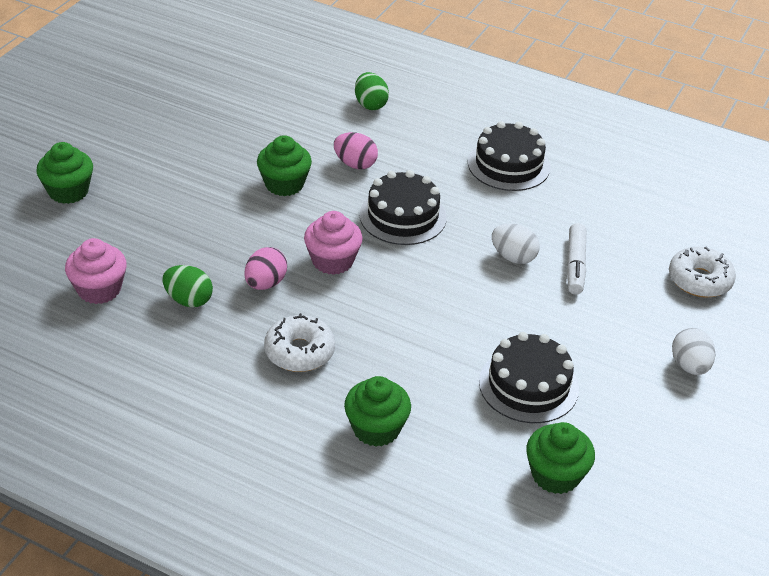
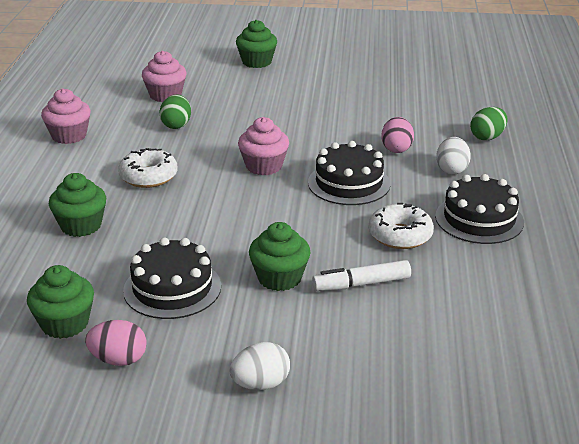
camera: 70 degrees right, 10 degrees down
(148, 398) = (69, 136): none -> pink cupcake
(265, 283) = (215, 147): pink egg -> pink egg (119, 360)
(284, 184) = (339, 127): green cupcake -> green cupcake (279, 278)
(513, 257) = (342, 247): white egg -> white egg (451, 170)
(699, 280) = (408, 371): white donut -> white donut (400, 235)

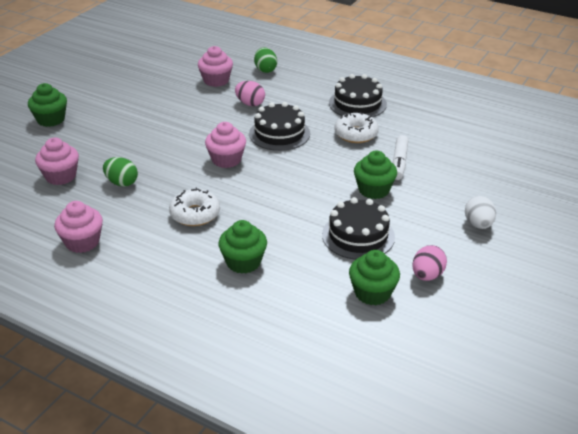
camera: 65 degrees left, 5 degrees up
(425, 116) = (216, 80): none -> pink cupcake
(451, 170) = (294, 94): white egg -> none

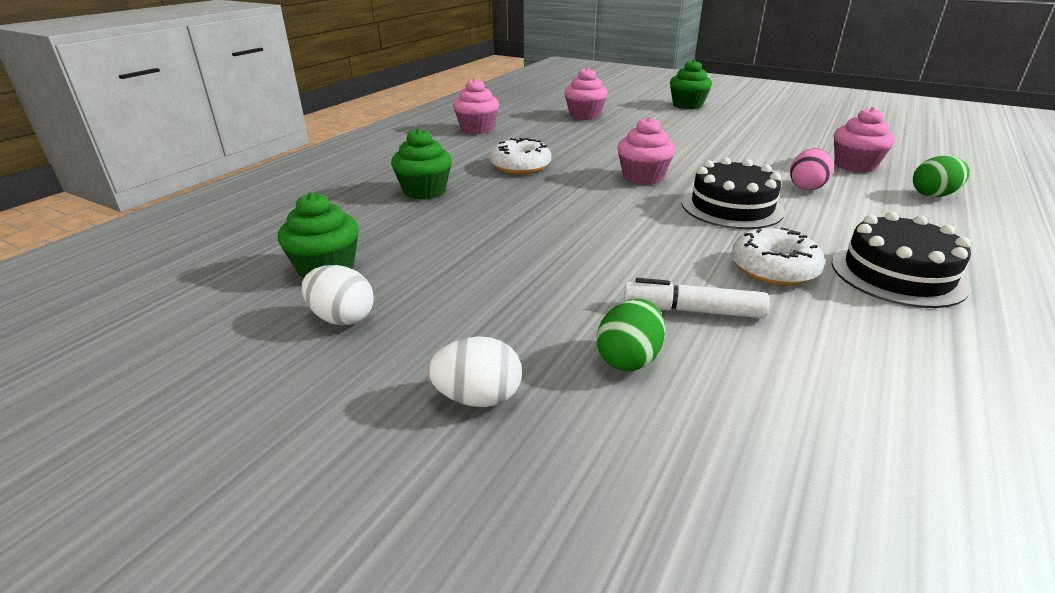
camera: 90 degrees right, 5 degrees down
(122, 183) = (578, 135): green egg -> green egg (629, 359)
(358, 236) = (462, 261): black cake -> none
(374, 190) = (590, 279): green cupcake -> none
(427, 275) = (342, 318): pink egg -> white egg

